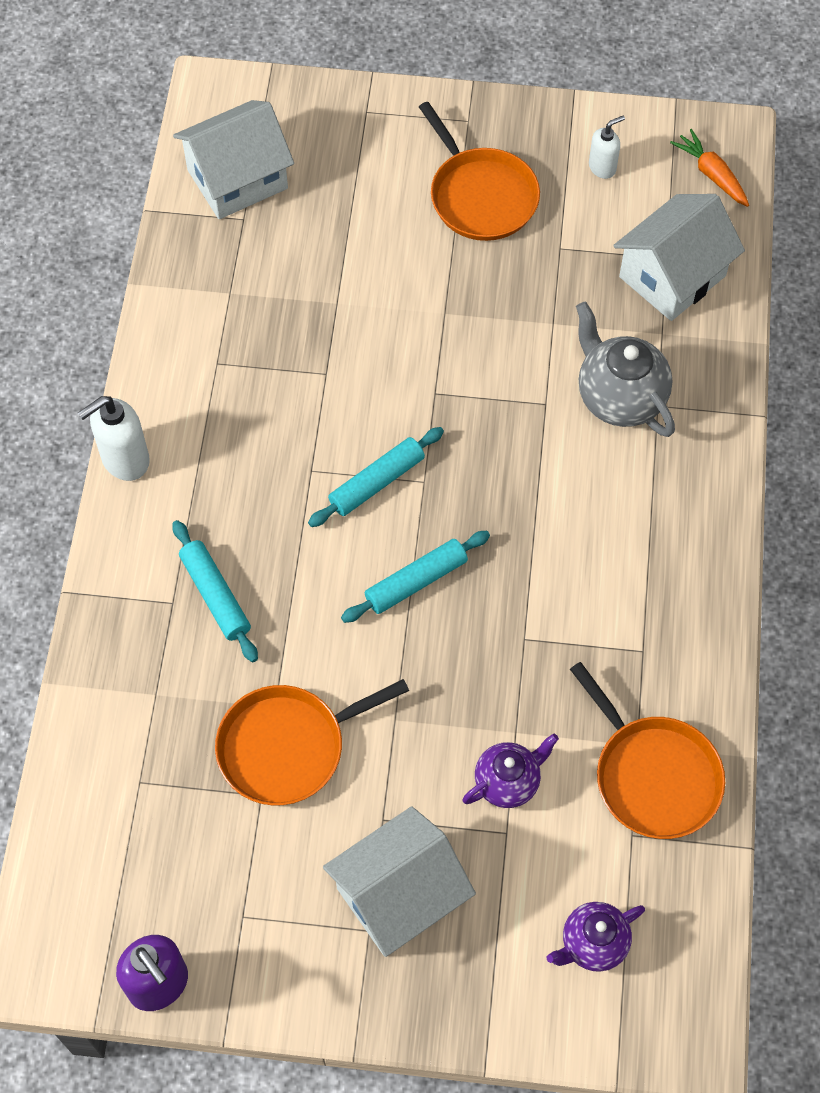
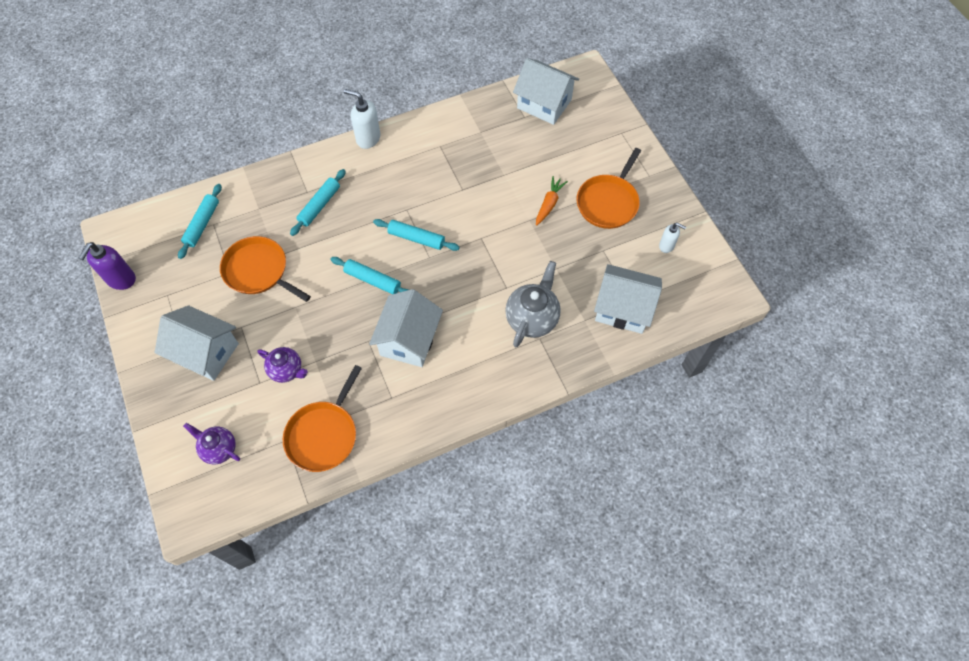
camera: 60 degrees right, 0 degrees up
(128, 800) = (202, 224): none -> turquoise rolling pin
(557, 580) = (409, 340): none -> white house
(711, 174) = (702, 297): orange carrot -> orange carrot (549, 204)

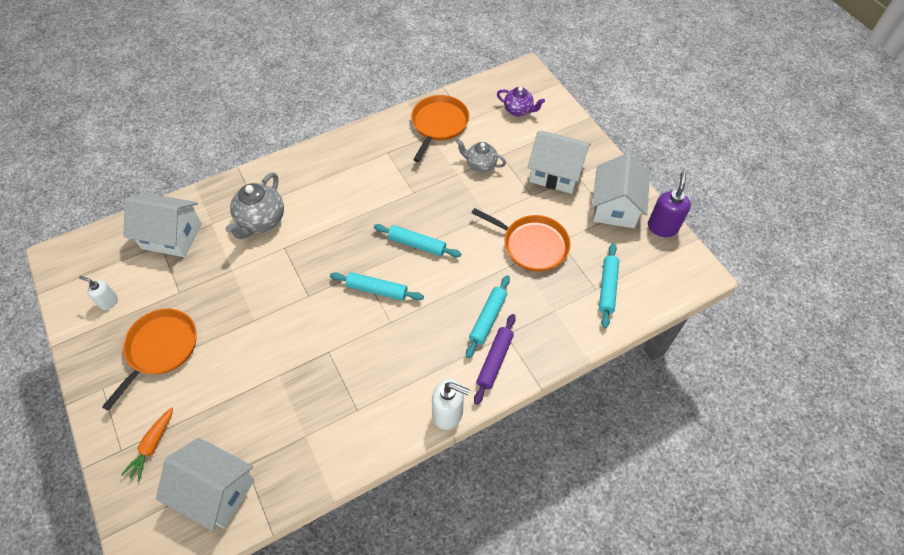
camera: 175 degrees right, 5 degrees down
(287, 370) = (480, 165): purple teapot -> grey teapot
(322, 172) = (494, 361): none -> purple rolling pin
(409, 340) = (376, 195): white house -> white house (615, 207)
(549, 204) = (229, 341): orange carrot -> orange carrot (152, 446)

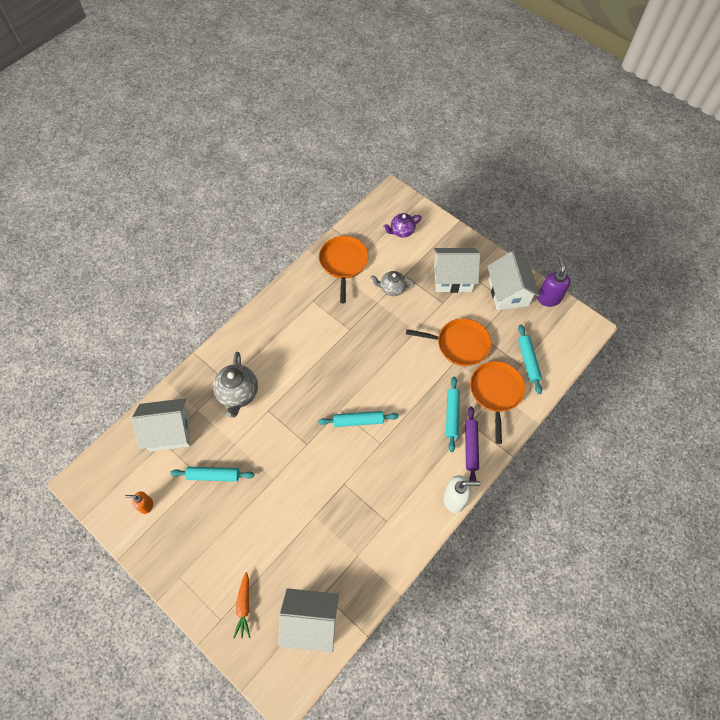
camera: 20 degrees left, 5 degrees up
(109, 302) = (146, 505): white soap dispenser -> orange soap dispenser
(160, 348) = (209, 528): orange pan -> orange pan (496, 392)
(417, 244) = (372, 373): turquoise rolling pin -> turquoise rolling pin (213, 475)
(518, 111) = (401, 231): purple teapot -> purple teapot turned 150 degrees clockwise

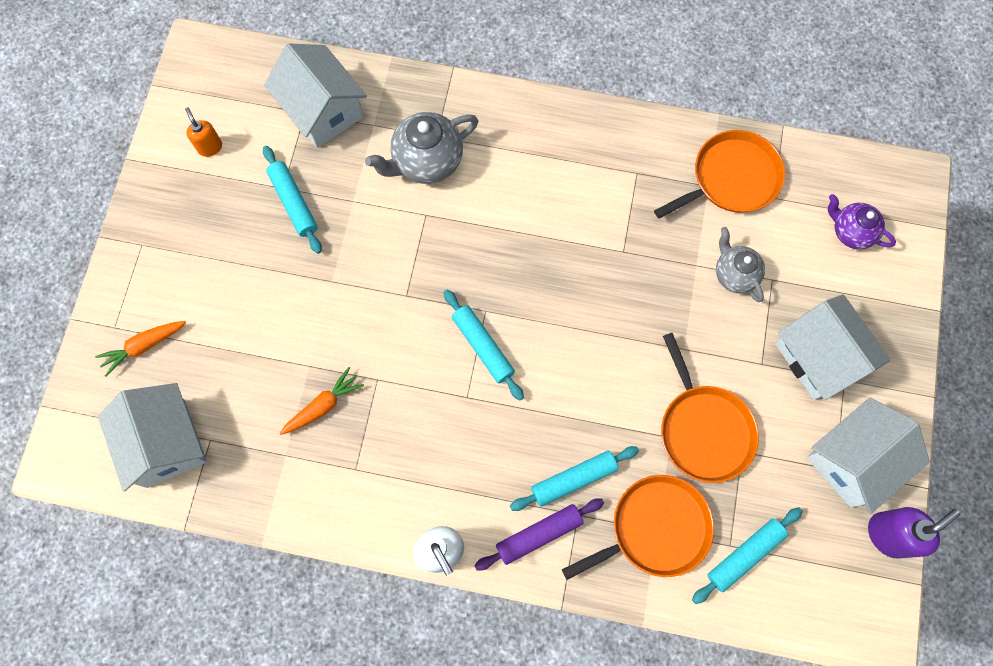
camera: 60 degrees right, 10 degrees up
(341, 520) = (323, 405): none -> orange carrot

